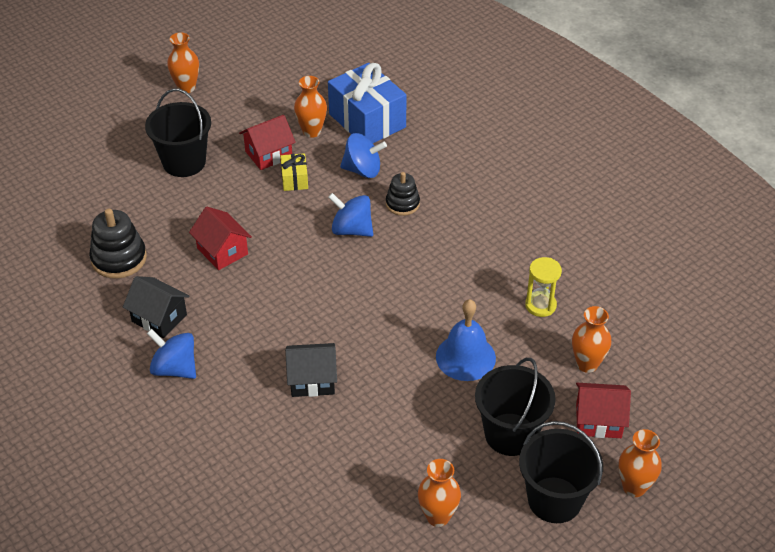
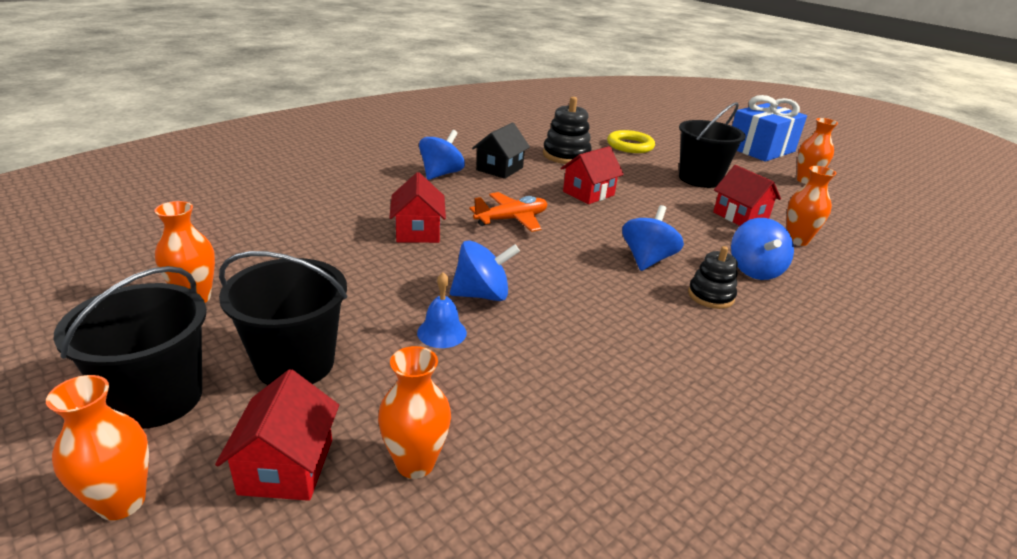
camera: 85 degrees right, 15 degrees down
(87, 200) = (630, 145): none -> yellow ring
(283, 312) = (511, 219): none -> orange plane
(294, 179) = (710, 229): yellow gift -> none
(312, 380) = (418, 231): black house -> red house
(367, 121) = (849, 276): blue gift -> blue gift (760, 149)
(414, 334) = (482, 295): none -> blue spinning top
(465, 357) = (442, 332): blue bell -> blue bell, size x0.59
(540, 305) = (546, 415): yellow hourglass -> none

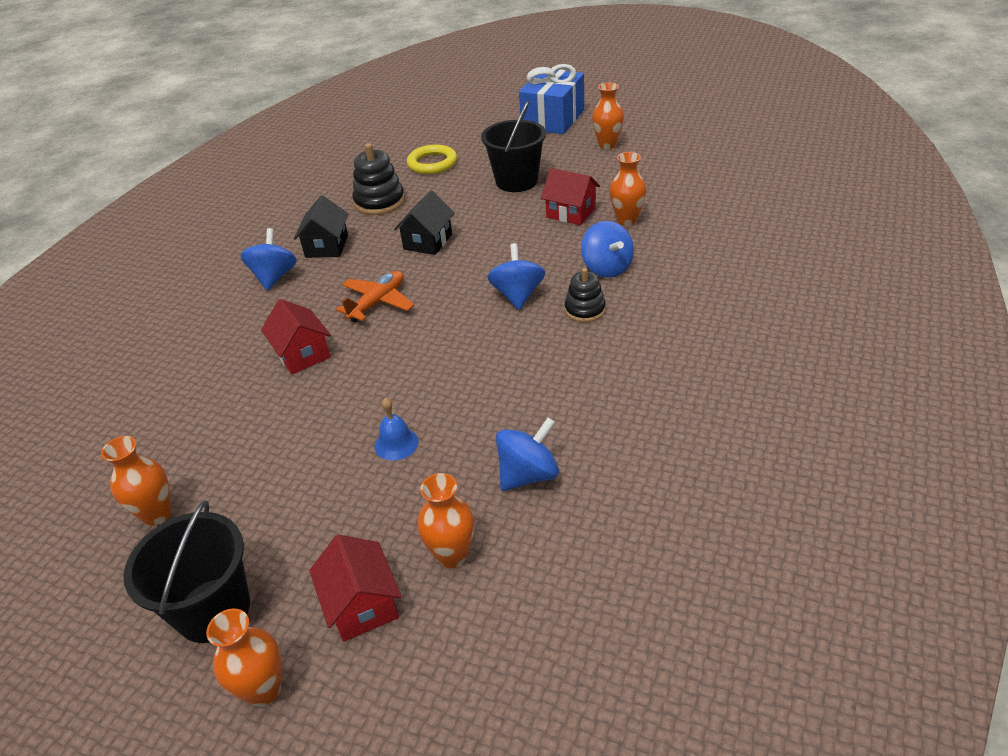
camera: 20 degrees left, 10 degrees up
(295, 363) = (299, 527): black bucket -> none
(482, 295) = (404, 393): blue spinning top -> blue spinning top (528, 474)
(588, 193) = (428, 242): red house -> black house

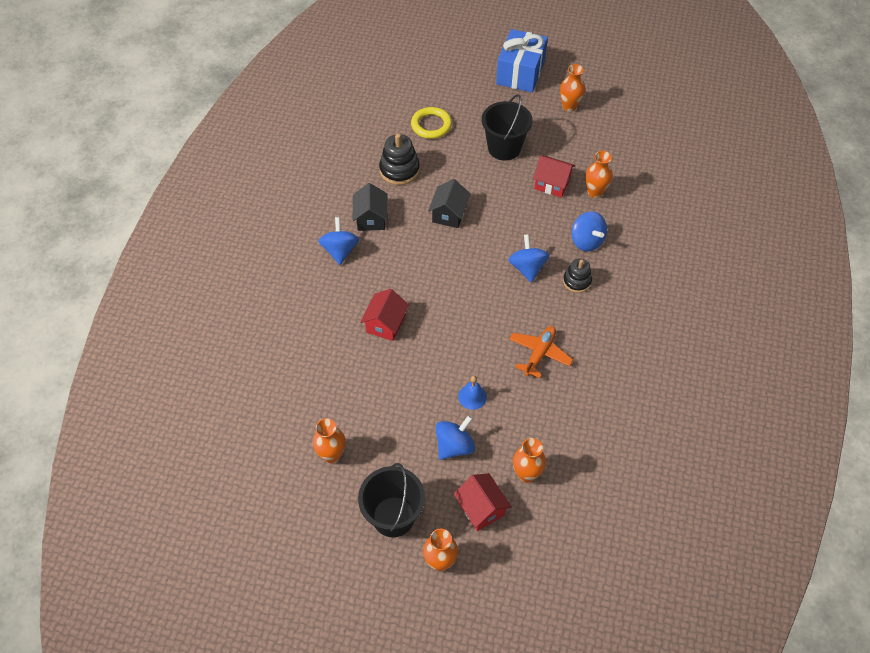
camera: 10 degrees left, 15 degrees up
(302, 354) = (385, 324): red house -> red house turned 60 degrees clockwise
(378, 303) = (427, 276): orange plane -> orange plane (539, 354)
(528, 474) = (561, 416): blue spinning top -> blue spinning top (454, 446)

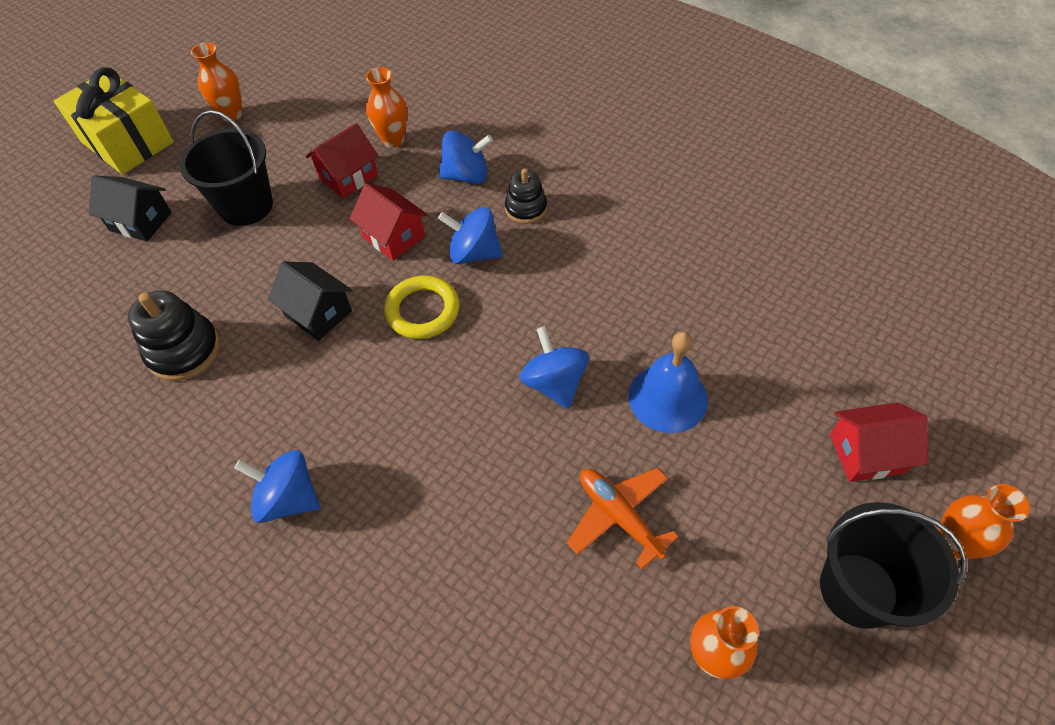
camera: 65 degrees left, 0 degrees up
(371, 218) = (253, 426): black house -> black house (140, 221)
(385, 324) = (479, 475): red house -> red house (393, 237)
(431, 125) = (130, 278): yellow ring -> yellow ring (422, 311)
(454, 446) = (748, 452): blue spinning top -> blue spinning top (554, 383)
(472, 396) = (667, 398): blue bell -> blue bell, size x1.68
(520, 73) = (127, 142): blue gift -> yellow gift
(526, 474) = (821, 375): orange vase -> none
(539, 354) = (626, 290): orange plane -> orange plane (619, 516)

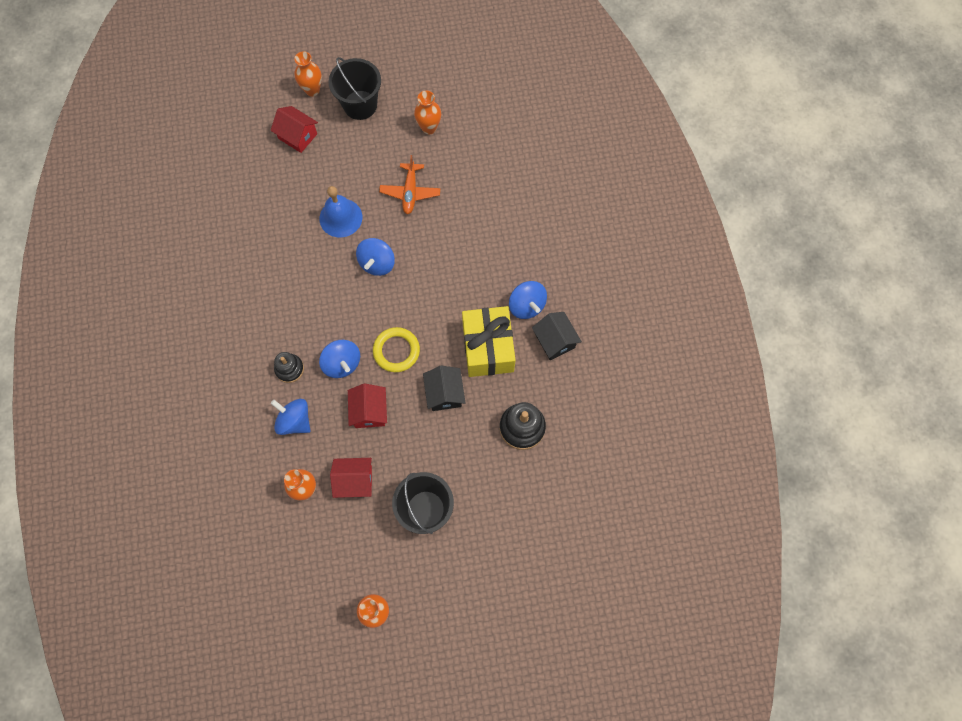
camera: 140 degrees left, 15 degrees up
(127, 142) = (456, 644): yellow gift -> yellow gift (488, 348)
(140, 221) = (490, 552): black house -> black house (555, 341)

